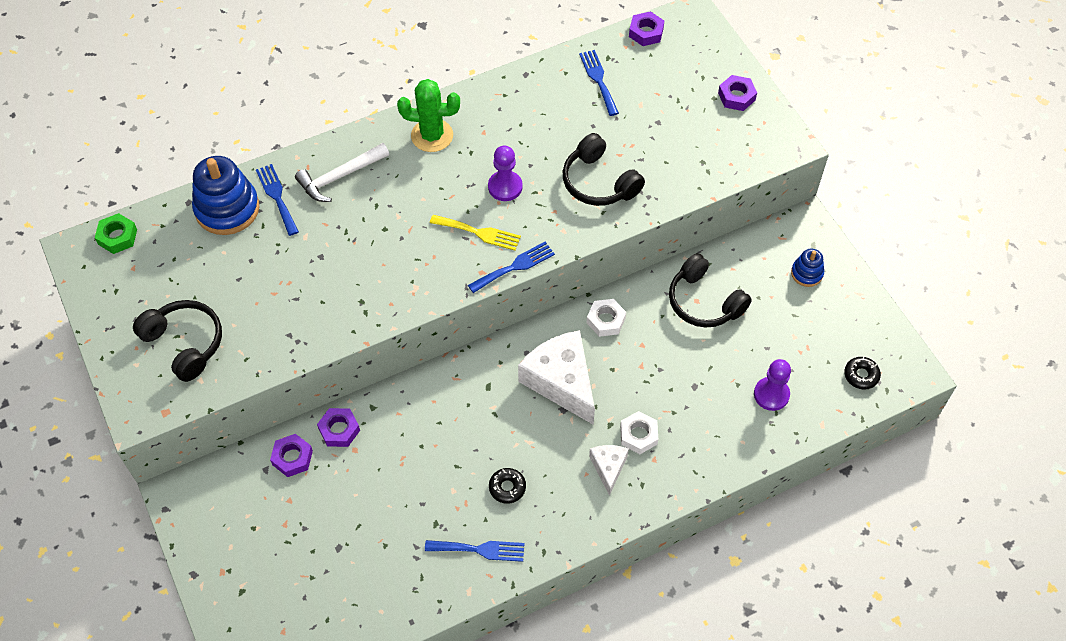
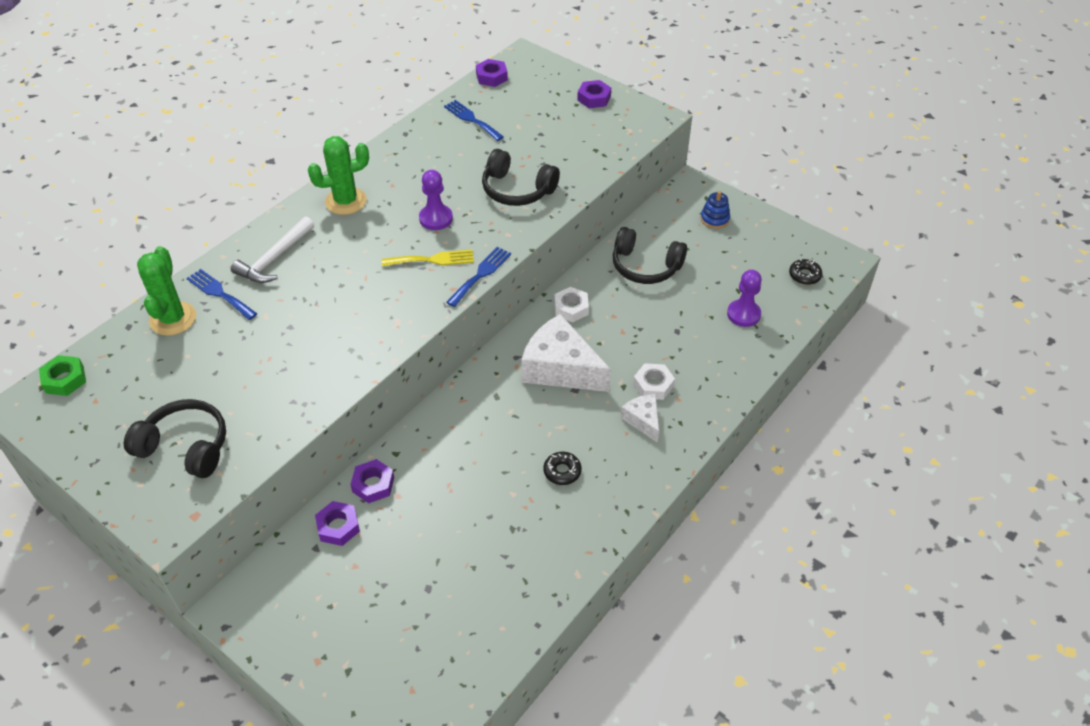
camera: 25 degrees left, 10 degrees down
(227, 209) = (173, 319): blue stacking toy -> green cactus
(480, 550) = (567, 534): blue fork -> none

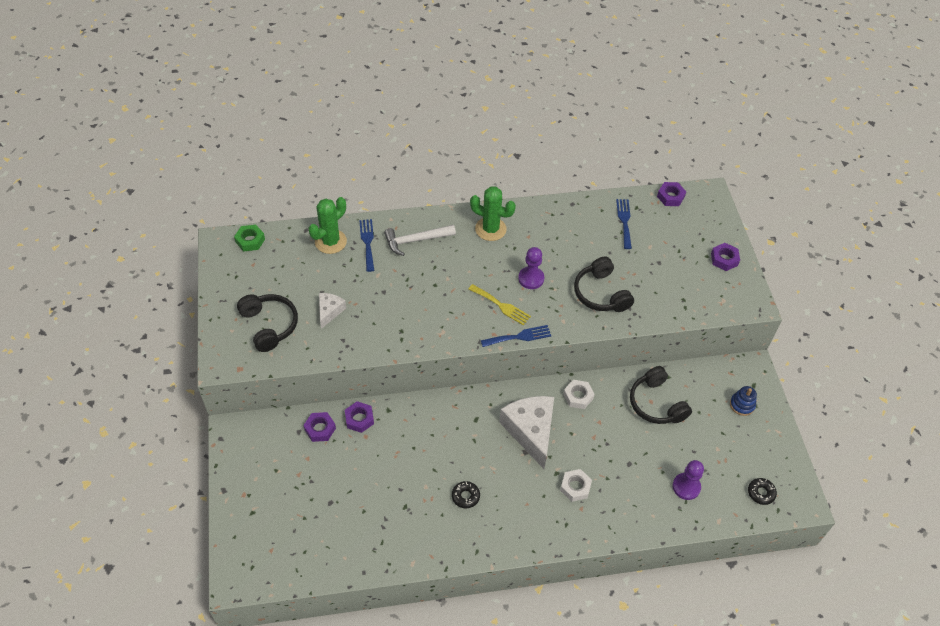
camera: 40 degrees right, 5 degrees up
(643, 420) = (545, 504): white cheese -> white cheese (329, 311)

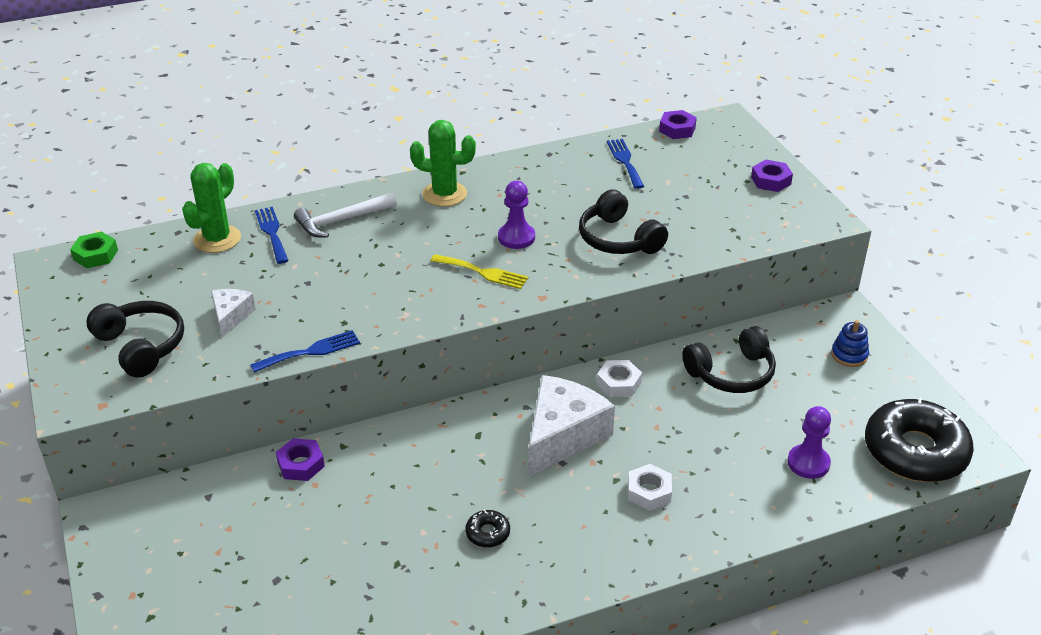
camera: 10 degrees left, 15 degrees down
(320, 429) = (241, 487): purple nut -> none
(519, 337) = (518, 302): blue fork -> blue fork (311, 351)
(530, 431) = (563, 435): white cheese -> white cheese turned 60 degrees clockwise
(656, 403) = (731, 373): black headphones -> black headphones turned 75 degrees counterclockwise
(761, 493) = (915, 451): black donut -> black donut, size x2.48

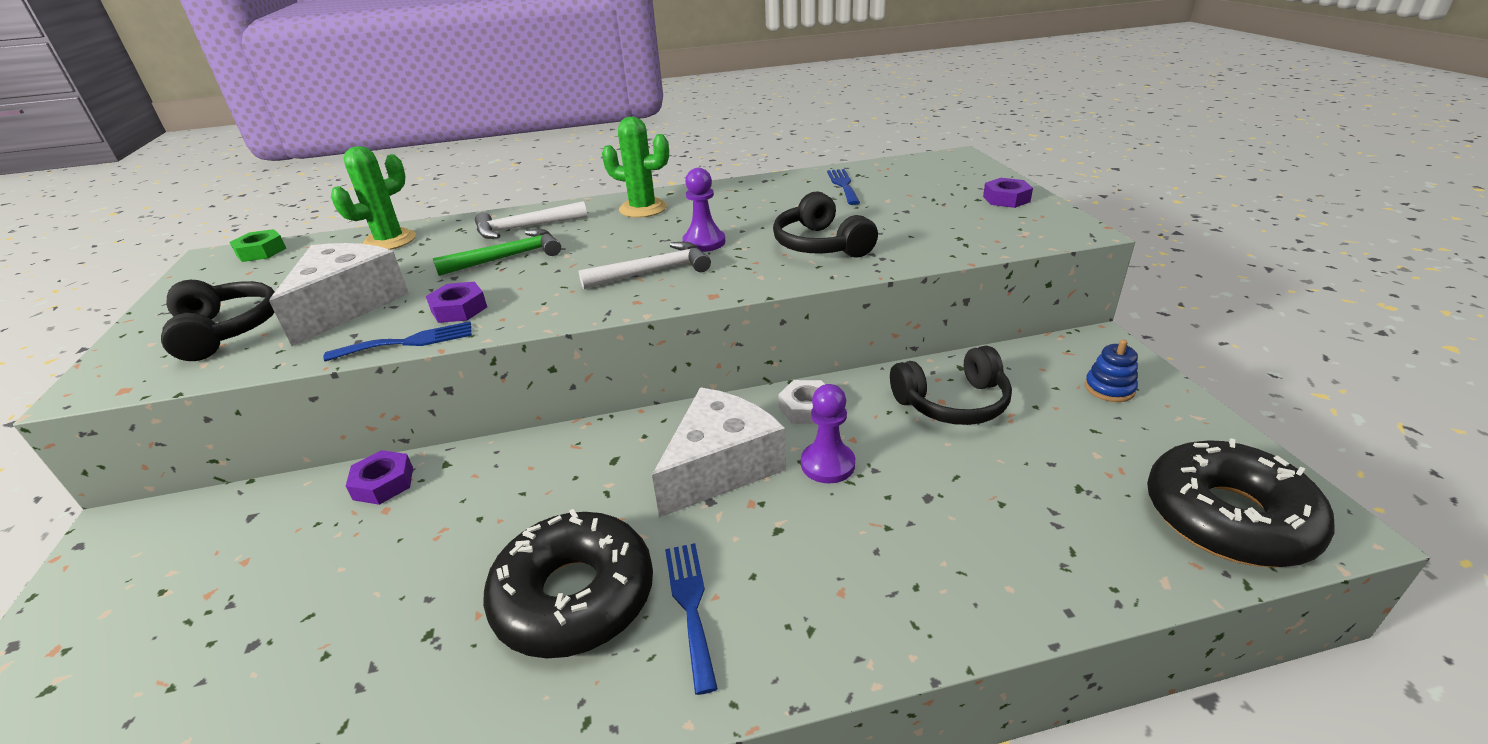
camera: 10 degrees right, 5 degrees down
(231, 316) = (347, 305): white cheese -> white cheese, size x1.95
(272, 232) = (448, 236): blue fork -> blue fork (691, 605)
(344, 258) = (507, 257): none -> green hammer
(483, 272) = (653, 272): yellow fork -> white hammer
(487, 533) = (574, 596): black donut -> black donut, size x2.48
(649, 492) = (821, 551): white nut -> none
(677, 129) = (903, 163): purple nut -> purple nut (459, 309)
(808, 463) = (1062, 524): purple pawn -> purple pawn (827, 464)

